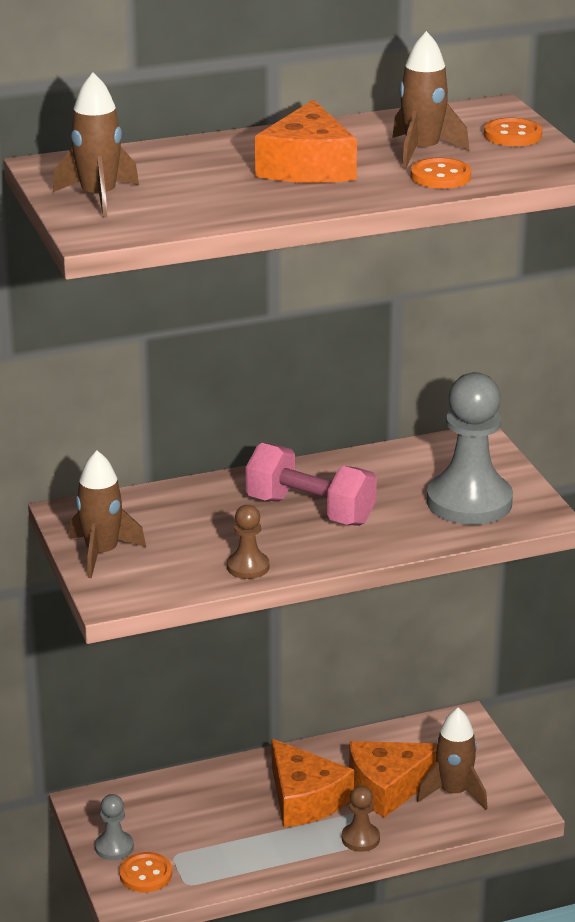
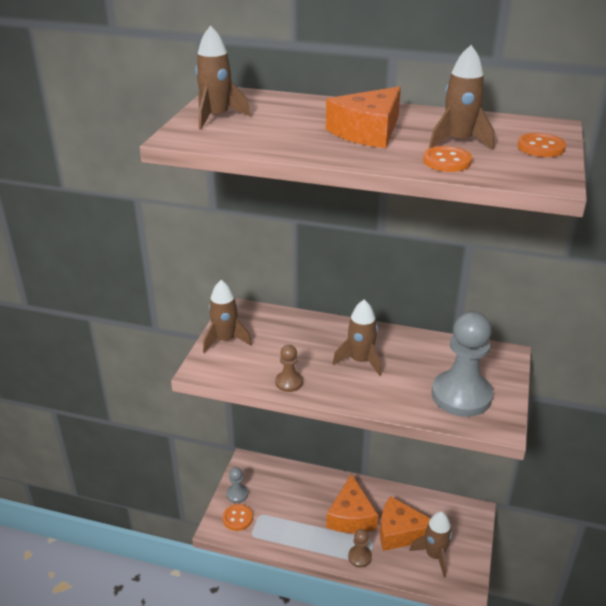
camera: 35 degrees right, 5 degrees up
(310, 511) = (360, 361): pink dumbbell -> brown rocket

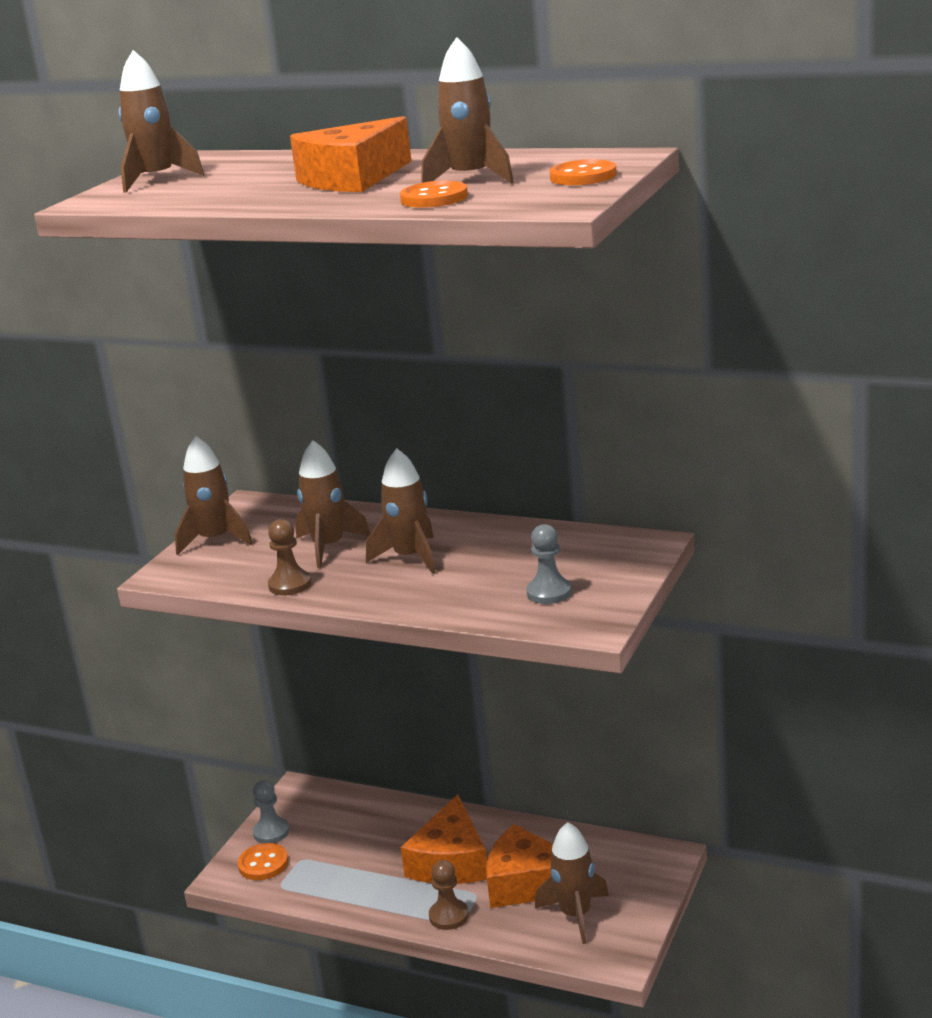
camera: 10 degrees right, 10 degrees down
(303, 349) = (329, 547): none -> brown rocket
(461, 395) = (549, 593): grey pawn -> grey pawn, size x0.47

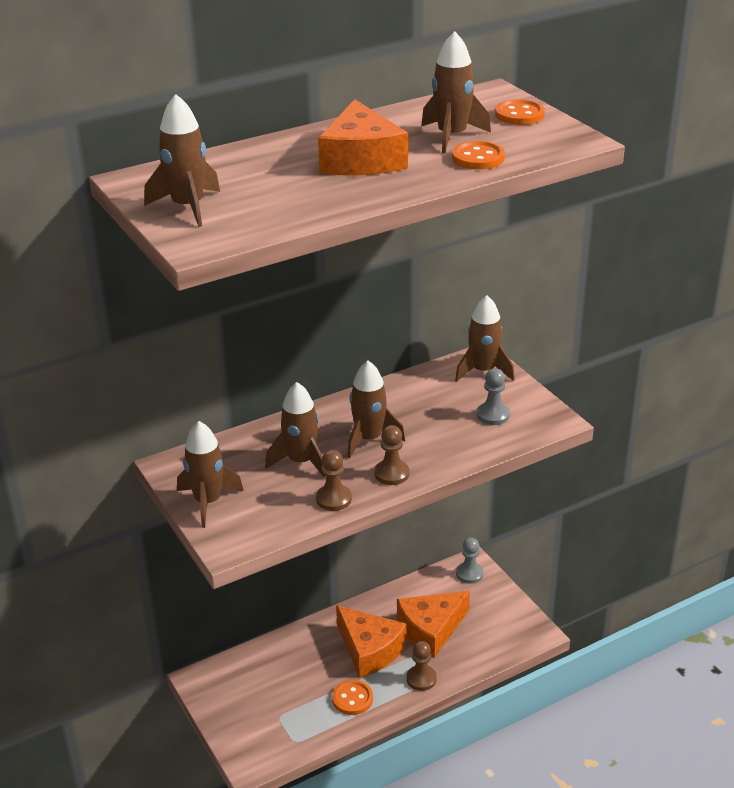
camera: 55 degrees left, 10 degrees up
(263, 864) = (261, 738): orange button -> orange button (352, 699)
(271, 832) = (230, 717): grey pawn -> grey pawn (469, 574)
(368, 591) = (391, 474): none -> brown pawn
(575, 915) = (481, 627): brown rocket -> brown rocket (483, 371)

